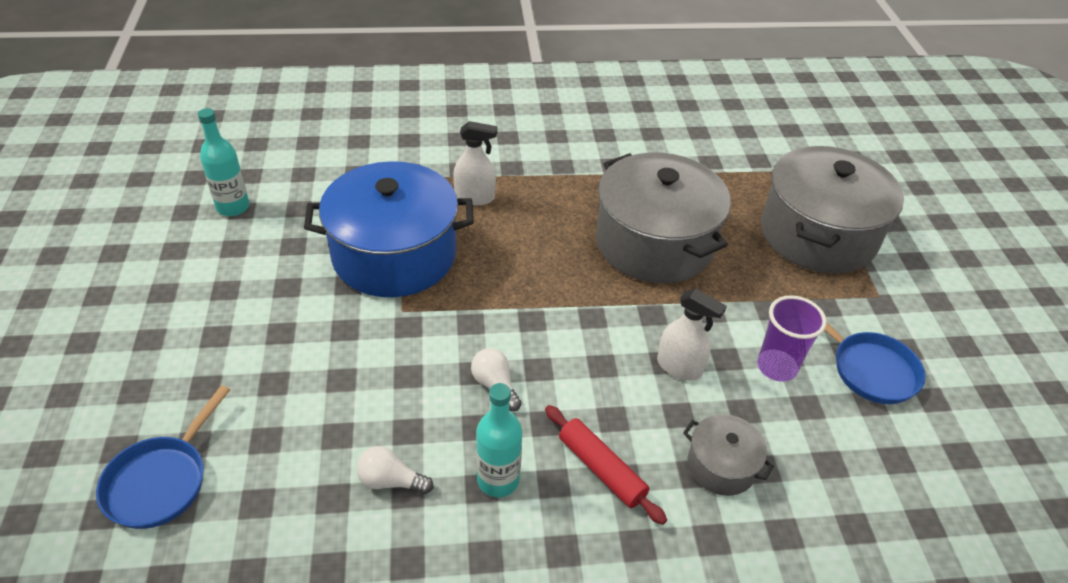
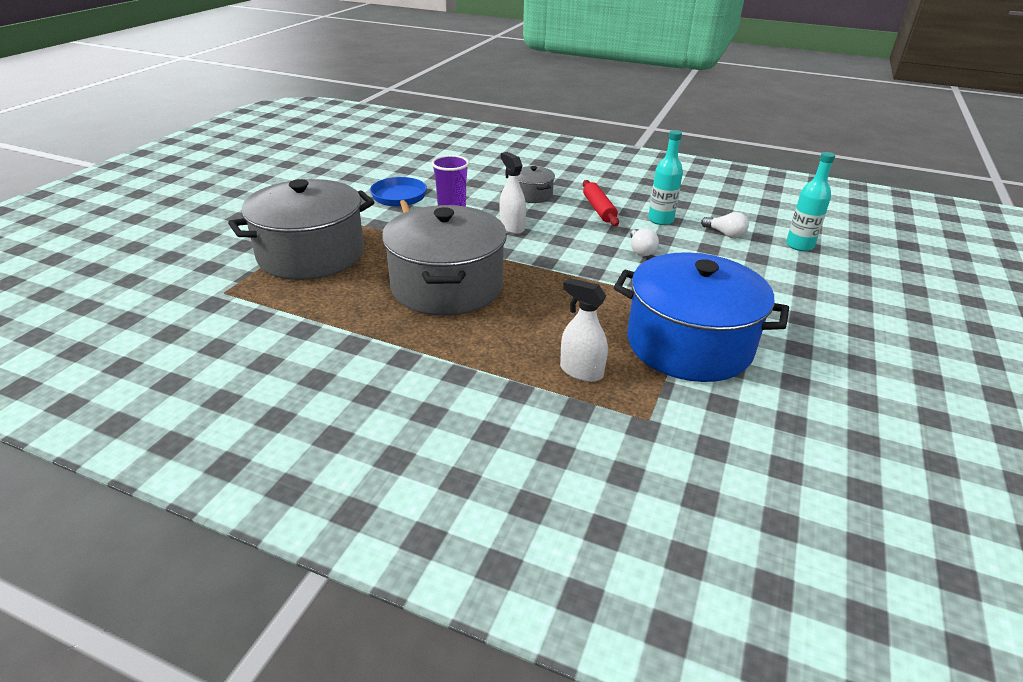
camera: 150 degrees left, 10 degrees down
(161, 481) = (876, 268): blue pan -> none
(233, 207) = (877, 449): turquoise bottle -> turquoise bottle (799, 245)

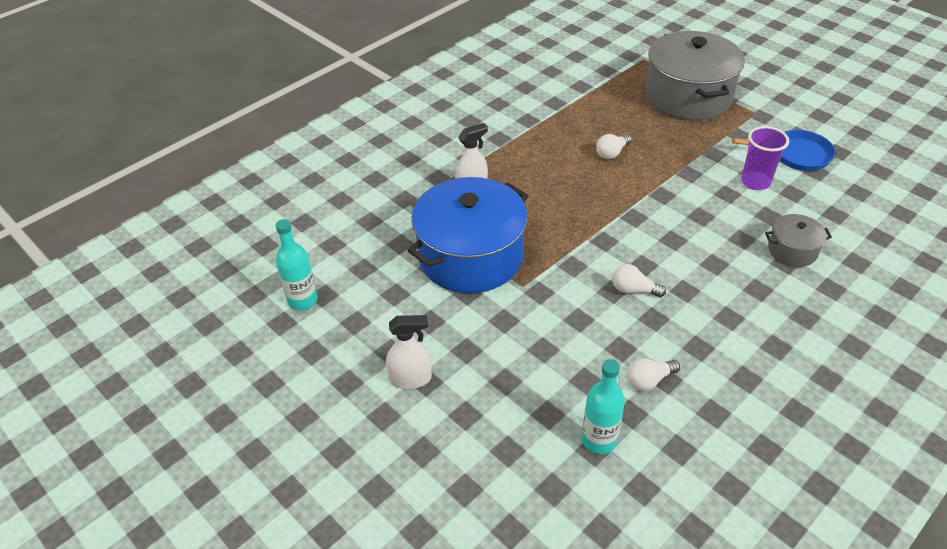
camera: 115 degrees right, 10 degrees up
(447, 286) = (612, 153): grey pot -> white light bulb
(512, 227) = (711, 214): white spray bottle -> white spray bottle (411, 379)
(599, 209) = (742, 293): red rolling pin -> none
(660, 220) = (701, 337): turquoise bottle -> turquoise bottle (303, 300)

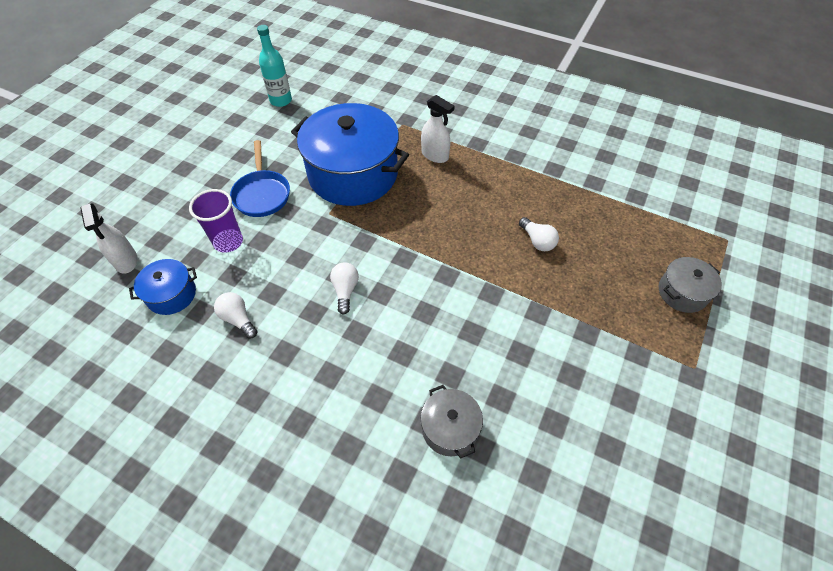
camera: 70 degrees right, 10 degrees up
(411, 379) = (218, 173): white spray bottle -> white spray bottle (126, 261)
(599, 440) = (171, 295): turquoise bottle -> blue pot
(612, 153) = (537, 241): white light bulb -> white light bulb turned 150 degrees counterclockwise
(688, 96) = (682, 292): grey pot -> grey pot, size x0.46
(755, 182) = (554, 379): purple cup -> purple cup (228, 242)
(796, 155) = (632, 421): blue pan -> blue pan (262, 194)

